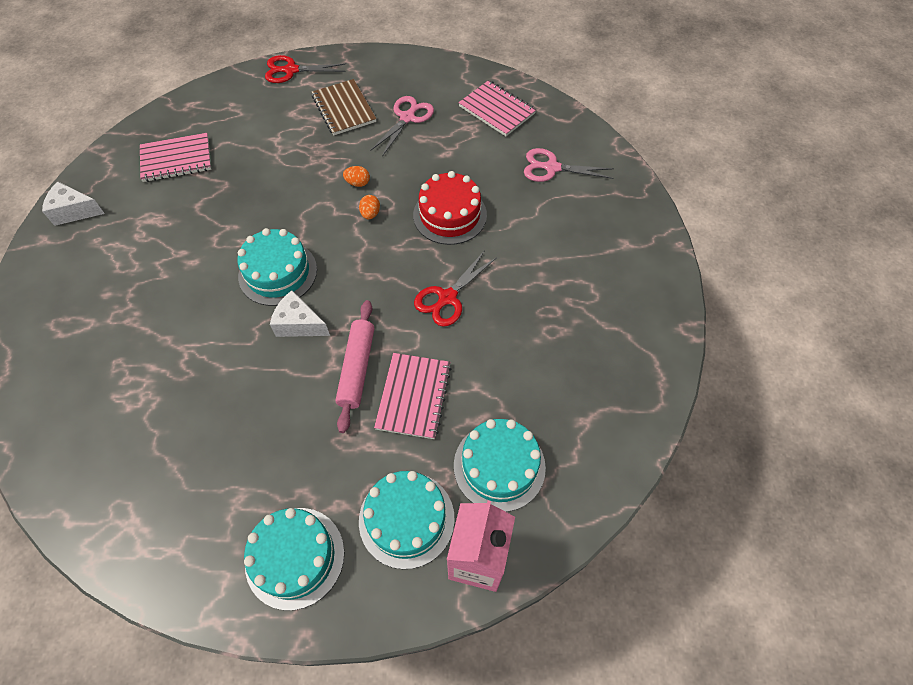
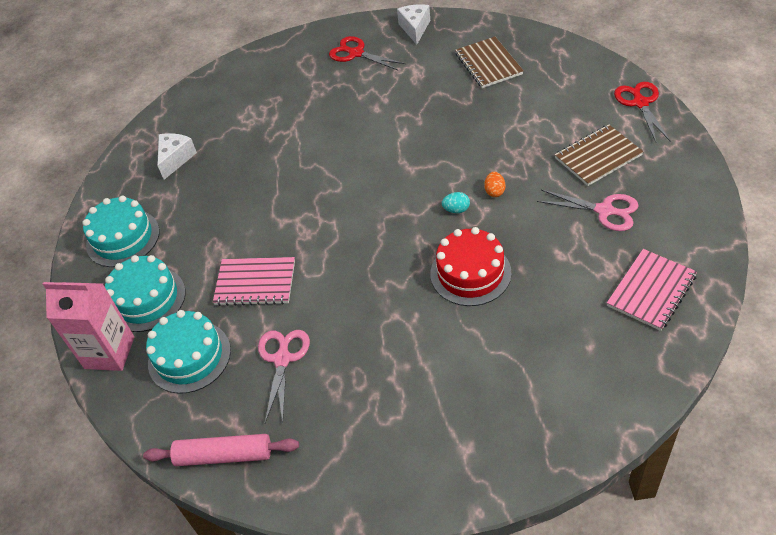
camera: 90 degrees right, 10 degrees down
(176, 159) = (488, 64): pink notebook -> brown notebook
(278, 272) = (374, 163): turquoise cake -> none
(299, 324) = (322, 190): white cheese -> white cheese (175, 159)
(357, 368) = (281, 238): pink rolling pin -> pink rolling pin (224, 455)
(370, 214) = (456, 210): orange egg -> turquoise egg
(447, 298) = (364, 289): red scissors -> red scissors (356, 53)
(552, 168) = (570, 359): pink scissors -> pink scissors (282, 359)

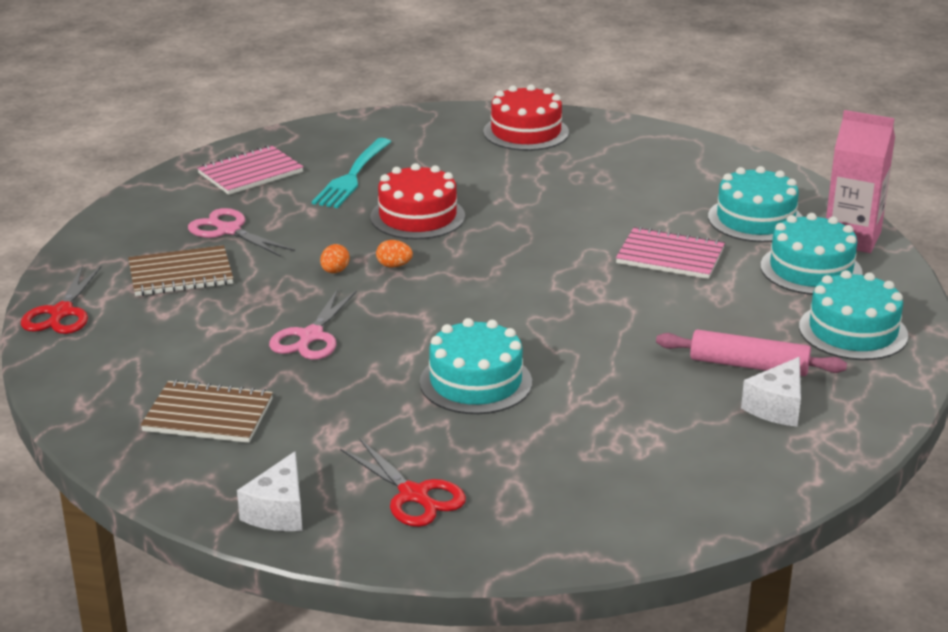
camera: 170 degrees left, 20 degrees down
(224, 455) = (722, 160): pink rolling pin -> pink rolling pin (749, 365)
(282, 359) = (651, 200): pink scissors -> pink scissors (311, 336)
(354, 126) = (475, 382): none -> turquoise cake
(436, 452) = (526, 132): none -> red cake
(456, 210) = (394, 266): turquoise egg -> orange egg
(488, 64) = (208, 415): brown notebook -> brown notebook turned 75 degrees counterclockwise
(559, 314) = (352, 176): none -> turquoise fork

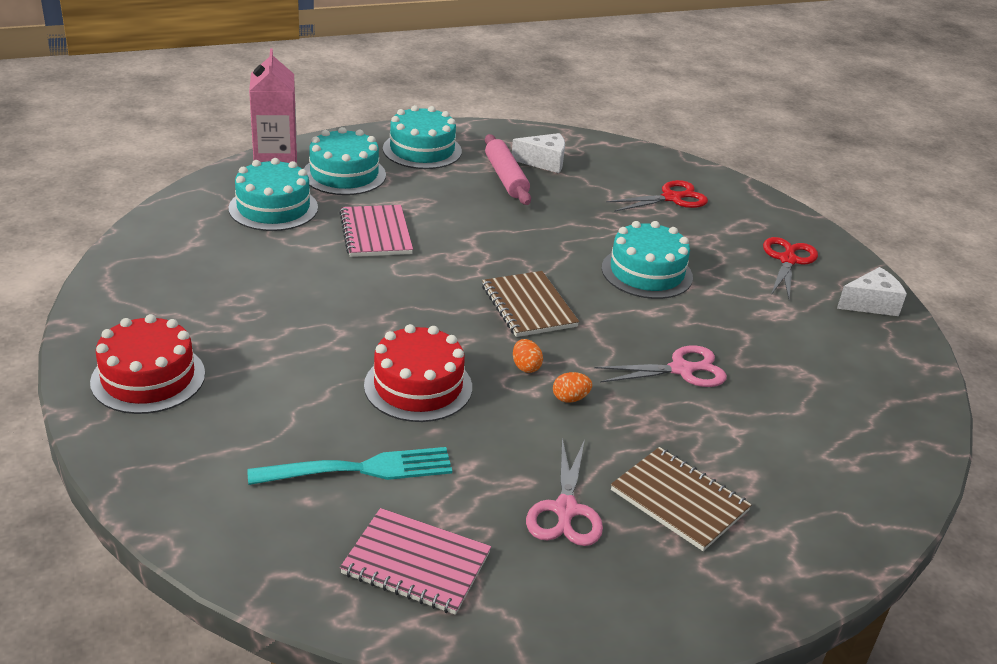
camera: 125 degrees left, 5 degrees up
(61, 313) = (830, 550): red scissors -> red scissors (671, 198)
(208, 415) = (833, 377): brown notebook -> brown notebook (528, 306)

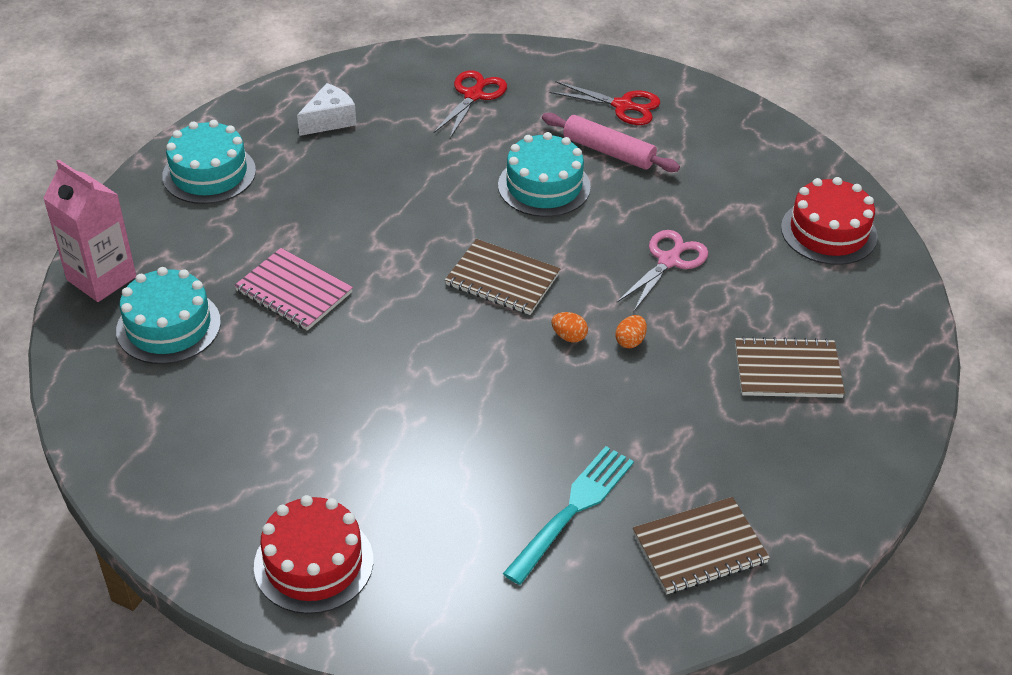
camera: 40 degrees left, 10 degrees up
(344, 174) = (178, 247): turquoise cake -> none
(416, 563) = (699, 548): pink notebook -> brown notebook
(418, 386) = (519, 411): red cake -> red cake (828, 232)
(506, 178) = (320, 158): pink rolling pin -> pink rolling pin (608, 151)
(565, 510) = (734, 433): pink scissors -> none
(788, 260) = (623, 106): red scissors -> red scissors turned 135 degrees clockwise
(870, 304) = (717, 112): white cheese -> none

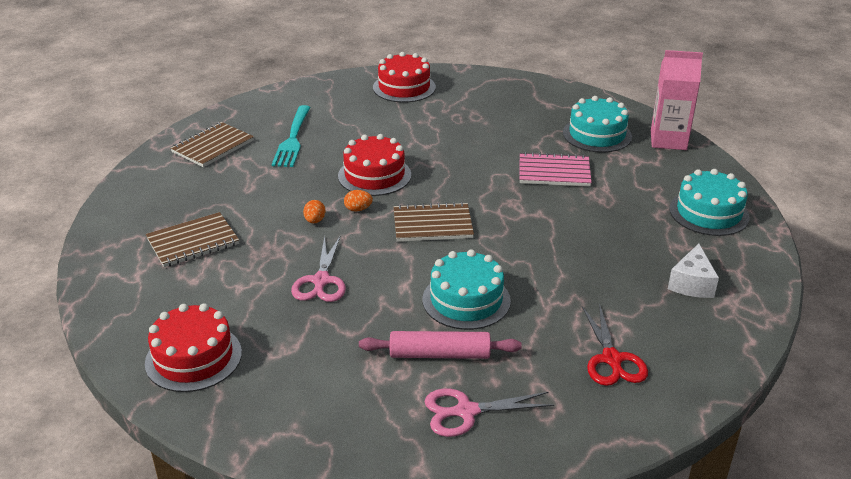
camera: 150 degrees right, 10 degrees down
(510, 383) = (374, 175): none -> red cake
(623, 106) = (466, 411): red scissors -> pink scissors

